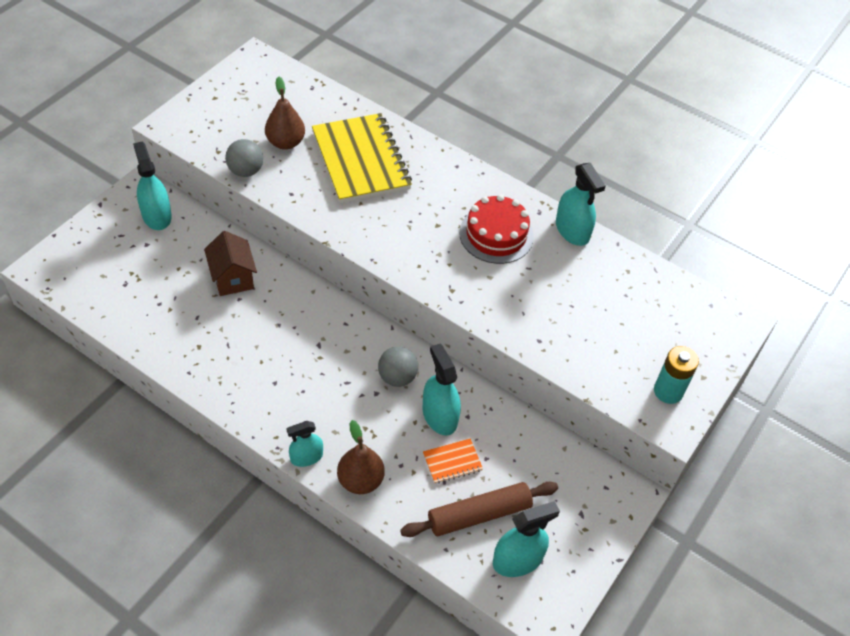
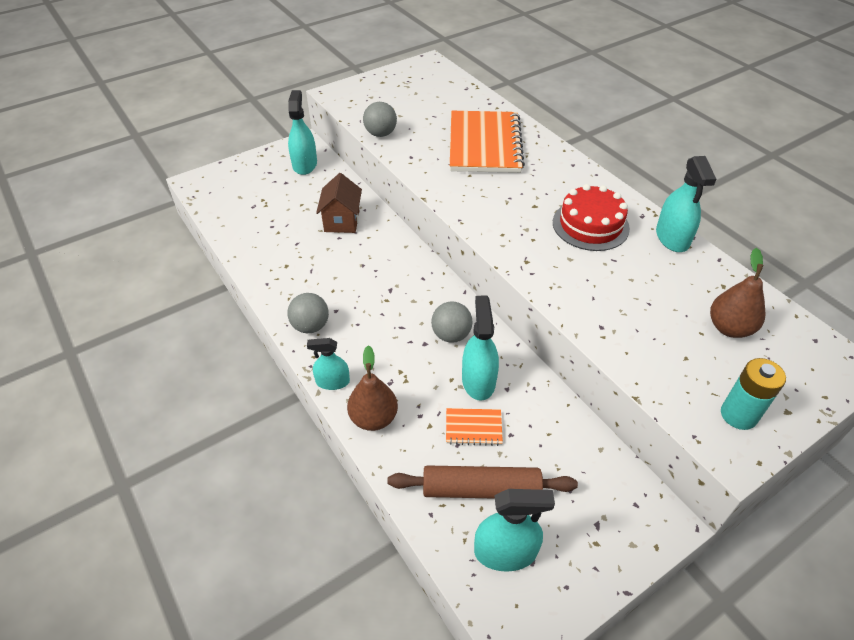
camera: 25 degrees right, 5 degrees down
(257, 406) = (310, 326): none -> grey ball
(285, 142) = (425, 121): brown pear -> brown pear (729, 328)
(361, 160) = (484, 144): yellow notebook -> orange notebook

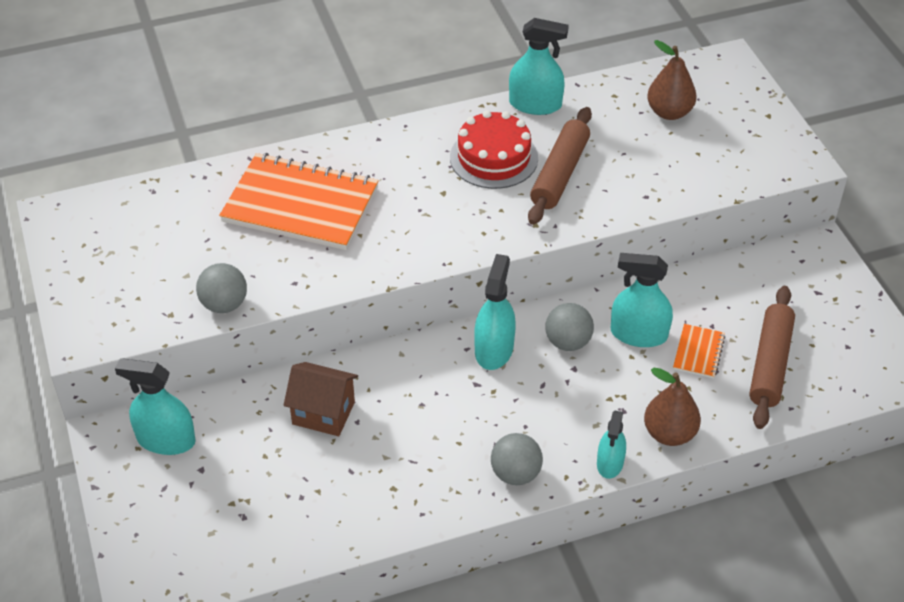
camera: 75 degrees left, 0 degrees up
(505, 552) = (836, 362): turquoise spray bottle -> turquoise spray bottle (494, 349)
(595, 266) = (560, 174): none -> brown rolling pin
(738, 415) = (767, 145): turquoise battery -> none

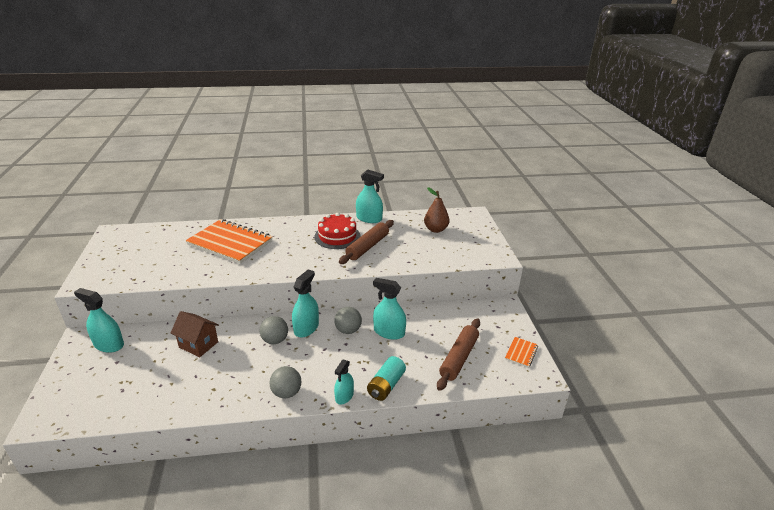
camera: 10 degrees right, 15 degrees down
(224, 304) = (163, 278): grey ball -> grey ball (275, 340)
(669, 433) = (386, 385): brown pear -> turquoise battery
(698, 352) = (419, 346): orange notebook -> orange notebook (521, 353)

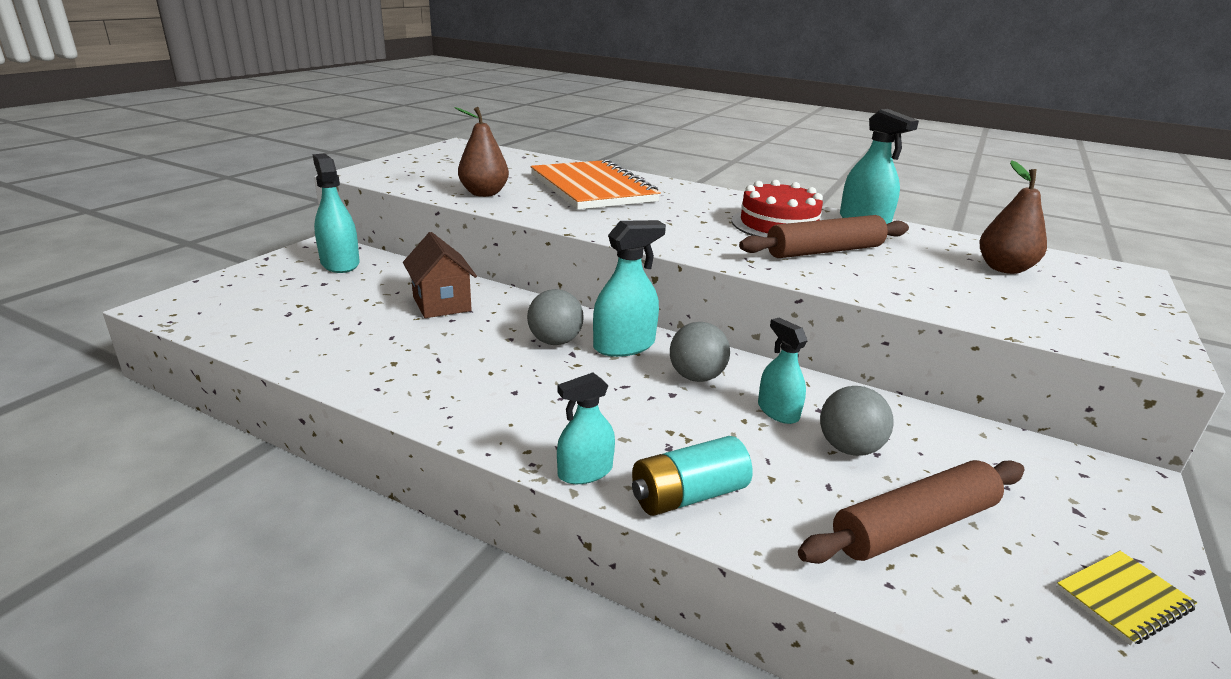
camera: 35 degrees right, 5 degrees down
(178, 271) = (484, 193): none -> brown pear
(286, 393) = (491, 418): grey ball -> grey ball (849, 448)
(389, 332) = (778, 411): turquoise spray bottle -> turquoise spray bottle, size x0.65
(521, 353) = (1123, 599): orange notebook -> yellow notebook

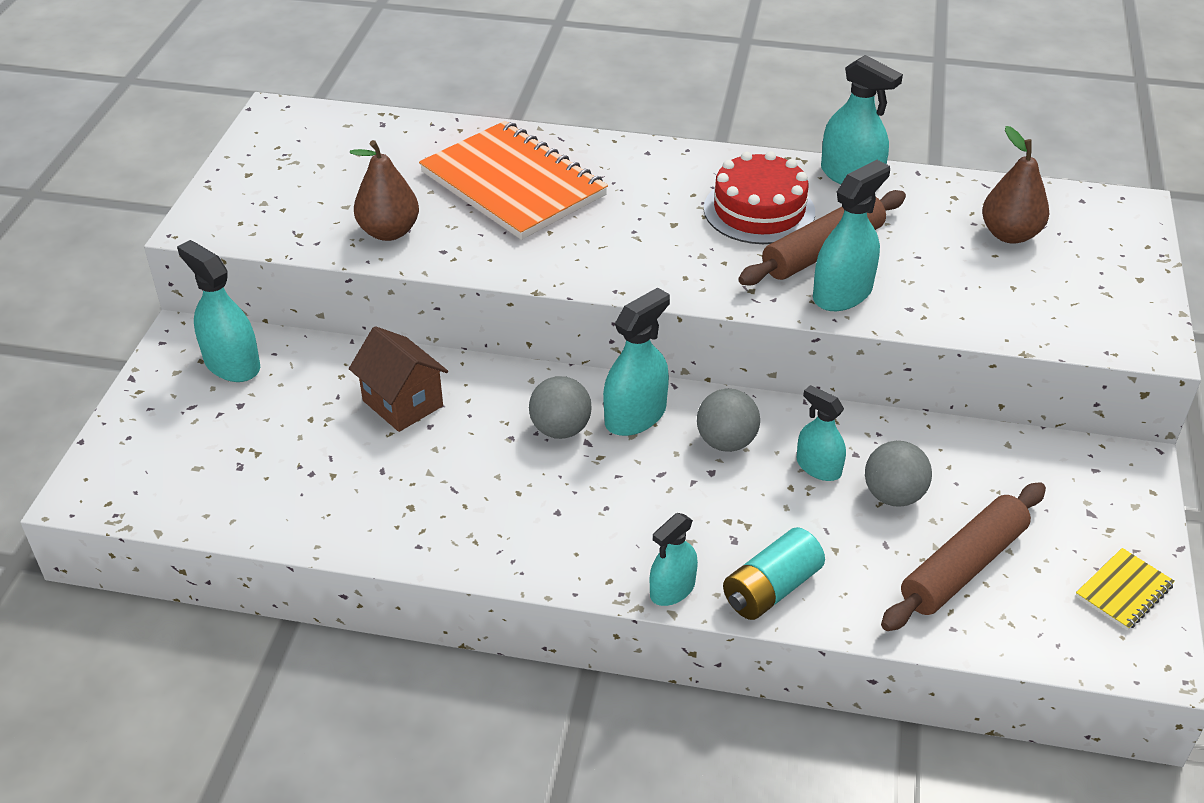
camera: 15 degrees left, 15 degrees up
(833, 274) = (842, 293): none -> turquoise spray bottle

